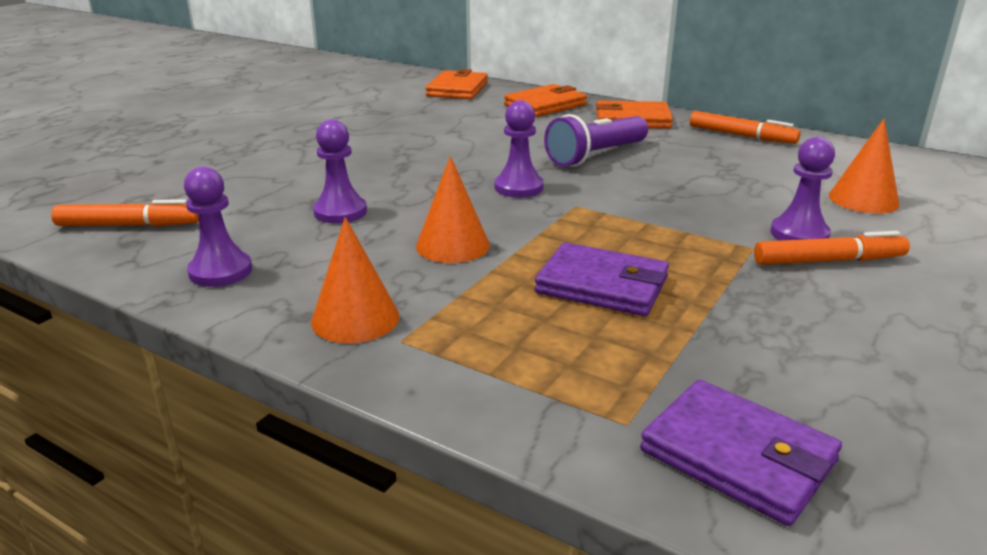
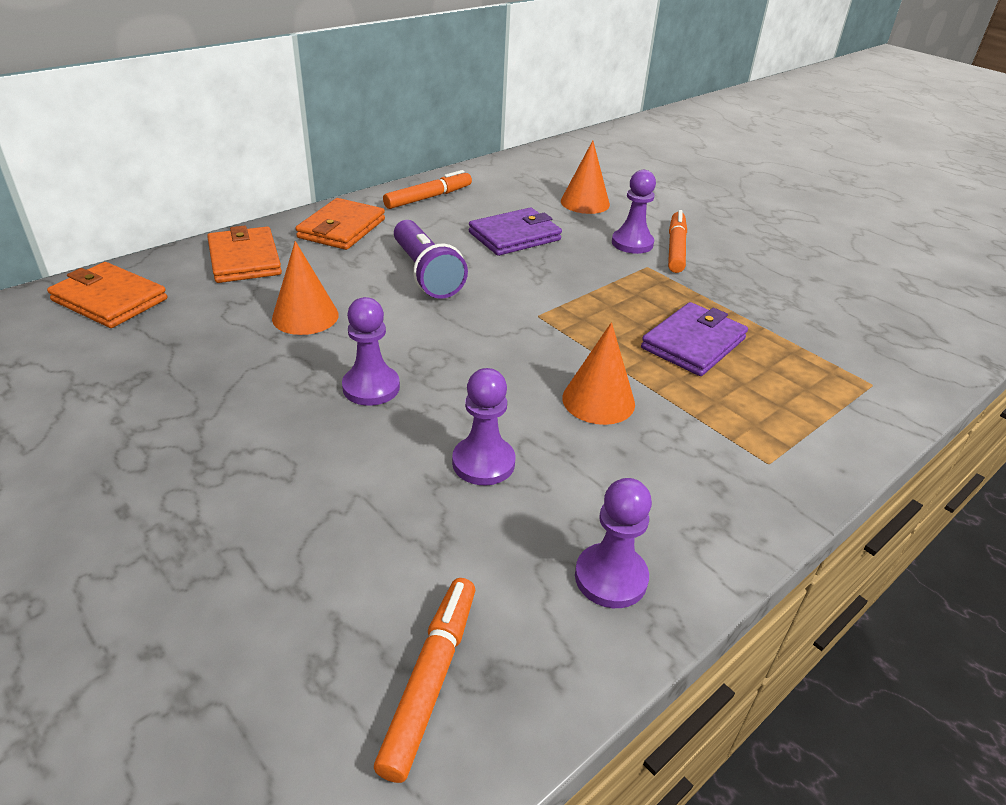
camera: 75 degrees left, 10 degrees up
(355, 318) = (731, 484): orange cone -> orange cone (305, 316)
(518, 188) = (480, 334): purple pawn -> purple pawn (371, 387)
(737, 456) = (900, 356): purple wallet -> purple wallet (514, 236)

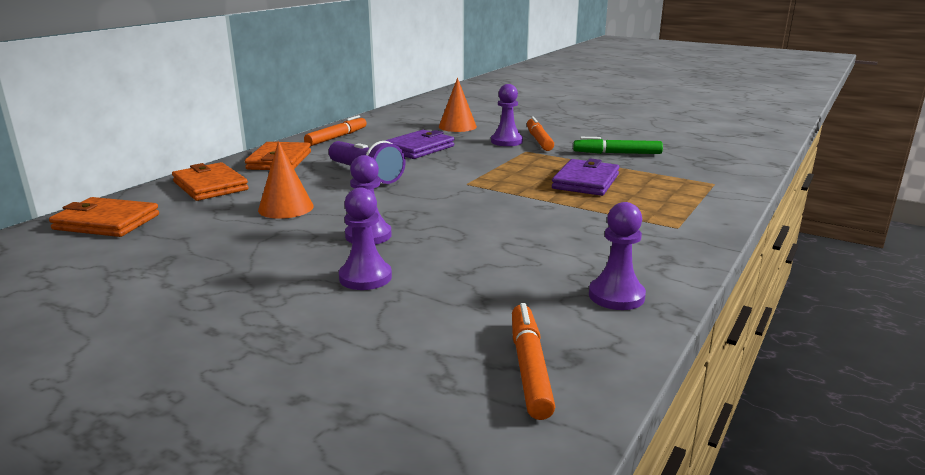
camera: 15 degrees left, 15 degrees down
(483, 463) = (483, 258): purple pawn -> purple pawn (365, 277)
(598, 400) = (542, 217): orange cone -> none
(767, 295) = (617, 153): none -> green marker

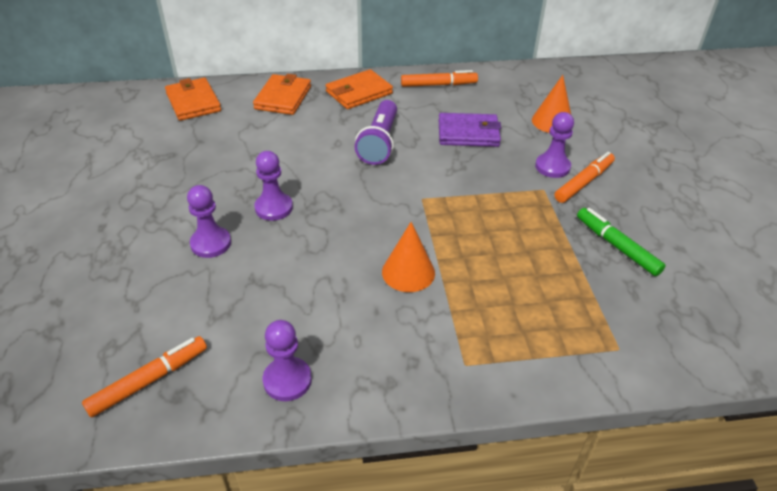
camera: 50 degrees right, 20 degrees up
(286, 208) = (281, 148): orange cone -> orange cone (408, 272)
(585, 181) = (509, 260): purple wallet -> none

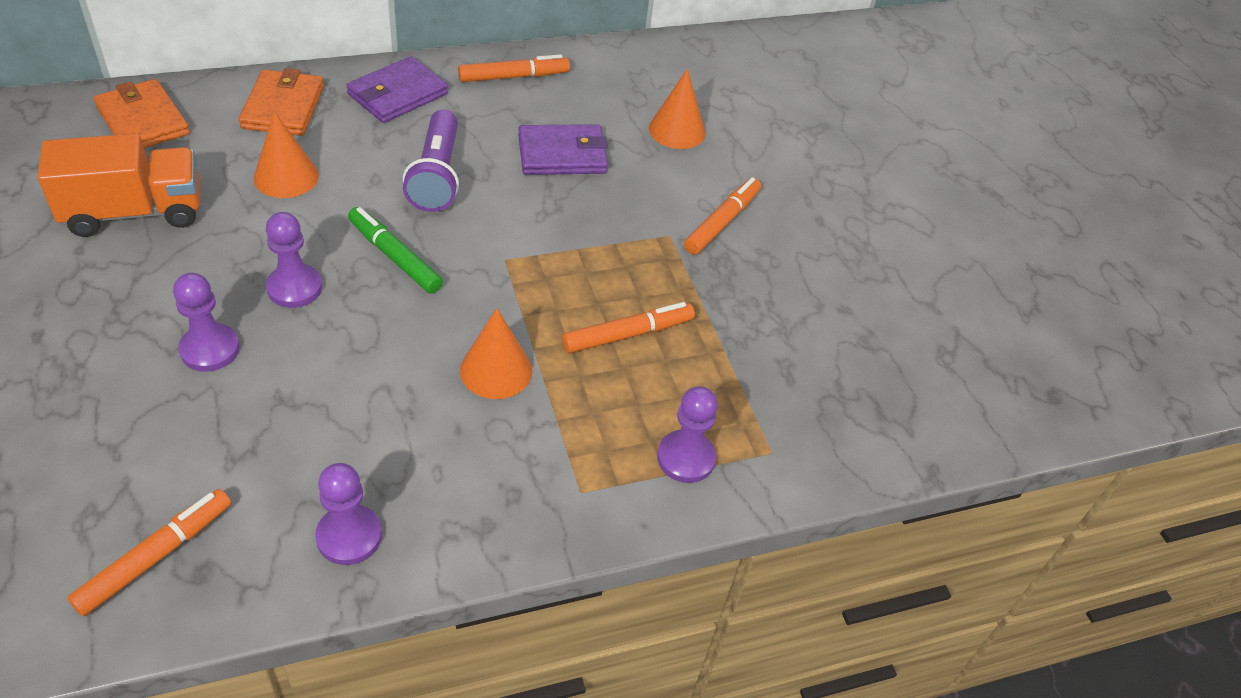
camera: 15 degrees left, 5 degrees up
(178, 155) = (134, 212): none -> orange truck
(278, 139) = (286, 177): none -> orange cone
(359, 93) = (398, 94): orange wallet -> purple wallet
(508, 254) = (628, 334): none -> orange marker
(552, 167) = (680, 201): purple pawn -> purple pawn (686, 458)
(617, 246) = (766, 312): green marker -> green marker (394, 257)

